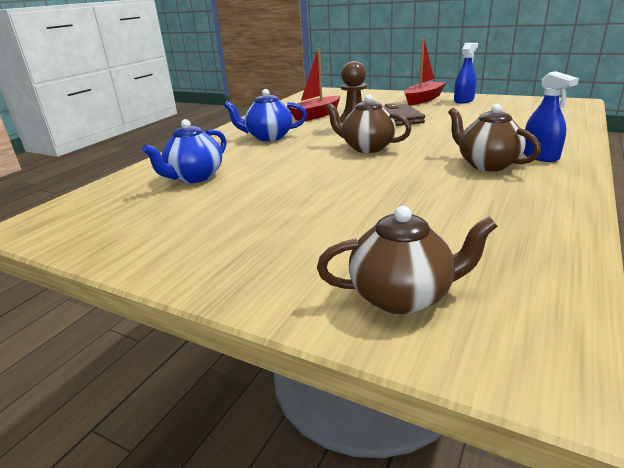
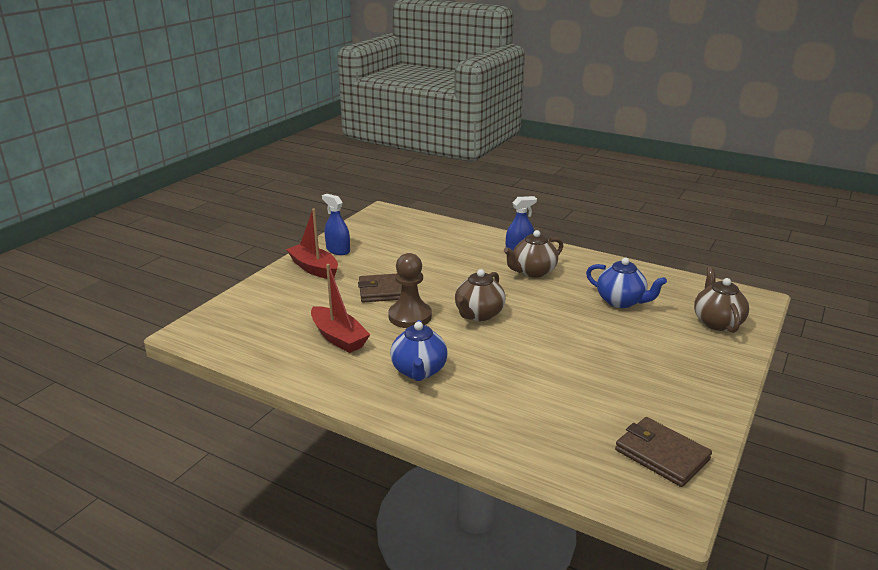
camera: 90 degrees left, 0 degrees up
(103, 225) = (661, 454): none -> brown wallet
(195, 177) = (545, 413): blue teapot -> blue teapot (621, 301)

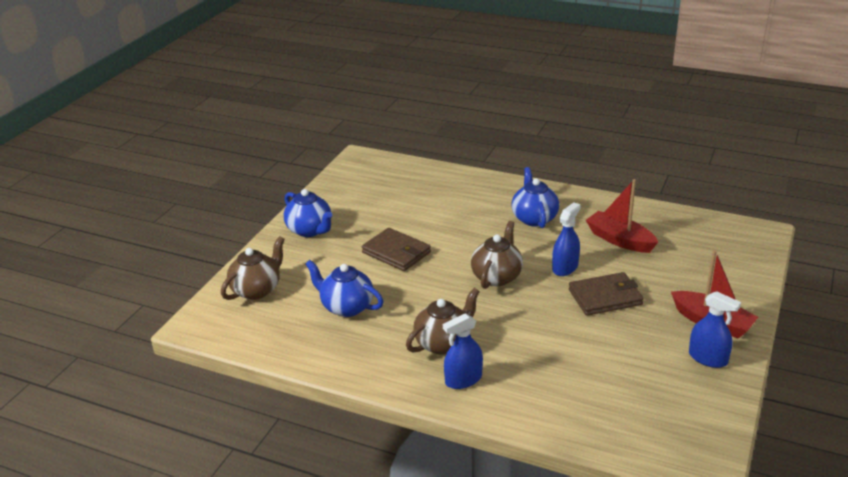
camera: 175 degrees right, 5 degrees up
(410, 316) = (565, 268): brown pawn -> blue spray bottle
(661, 454) = (355, 182): brown wallet -> brown wallet (396, 252)
(693, 382) = (310, 230): none -> blue teapot
(717, 322) = (257, 290): brown teapot -> brown teapot turned 135 degrees counterclockwise

